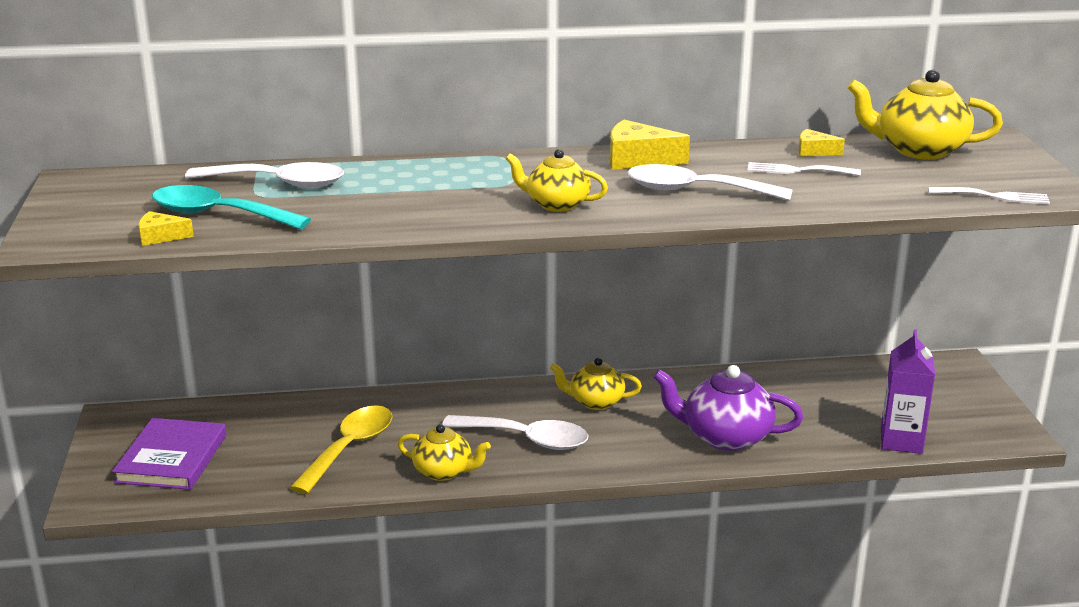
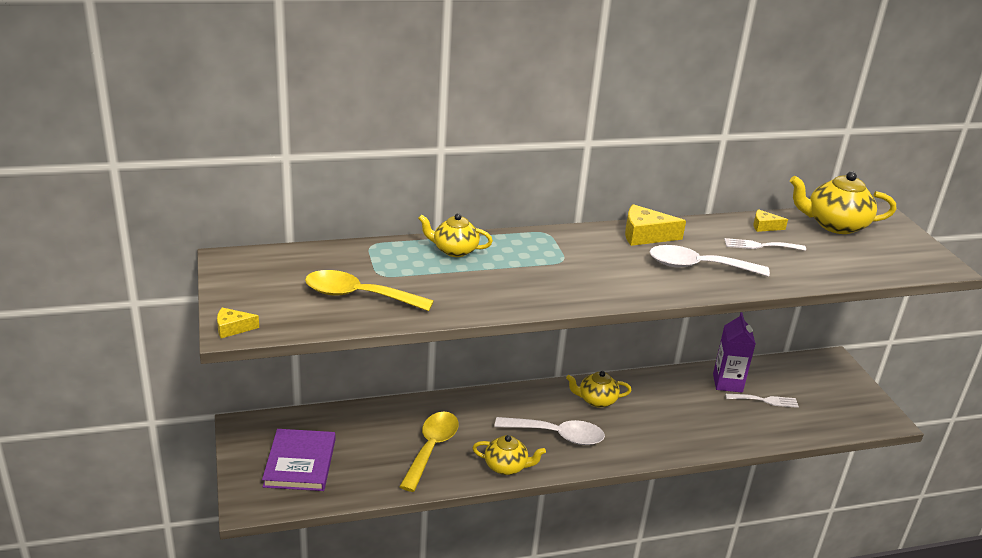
camera: 10 degrees left, 5 degrees up
(160, 237) = (323, 320): yellow cheese -> yellow cheese (232, 328)
(218, 214) = (358, 296): turquoise spoon -> yellow spoon
(278, 183) = (390, 262): white spoon -> none
(556, 204) = (605, 281): yellow teapot -> yellow teapot (454, 250)
(725, 437) = (695, 428): purple teapot -> none
(901, 441) = (814, 427): purple carton -> purple carton (727, 383)
(994, 196) = (902, 270): white fork -> white fork (765, 400)

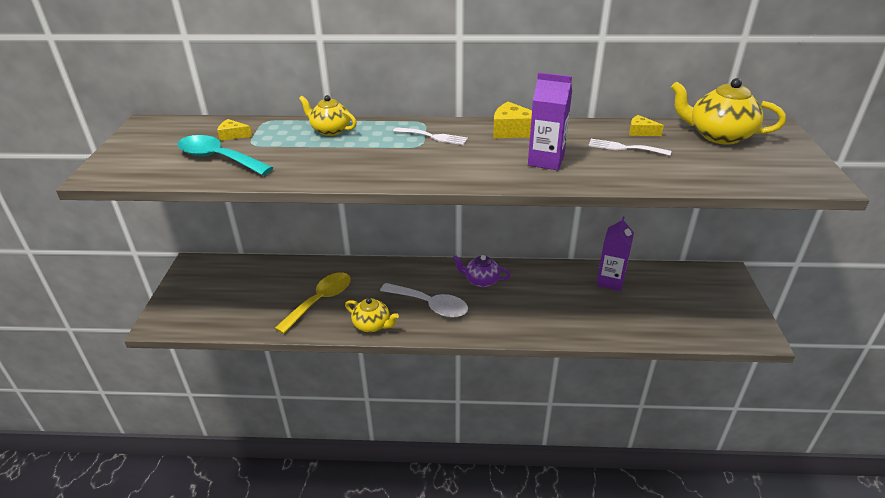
camera: 20 degrees right, 5 degrees up
(232, 328) = (97, 174): yellow cheese -> yellow cheese (233, 135)
(300, 463) = (214, 297): purple book -> none
(358, 296) = (218, 158): yellow spoon -> turquoise spoon
(596, 400) = (481, 280): yellow teapot -> purple teapot
(698, 266) = (546, 161): white spoon -> purple carton
(765, 400) = (639, 301): white fork -> white fork (433, 137)

